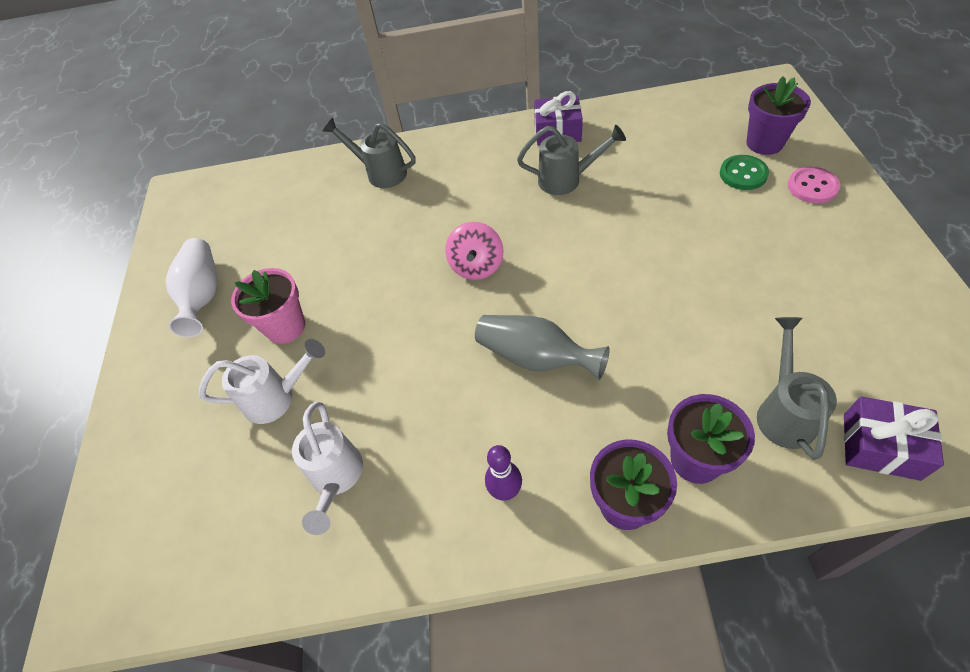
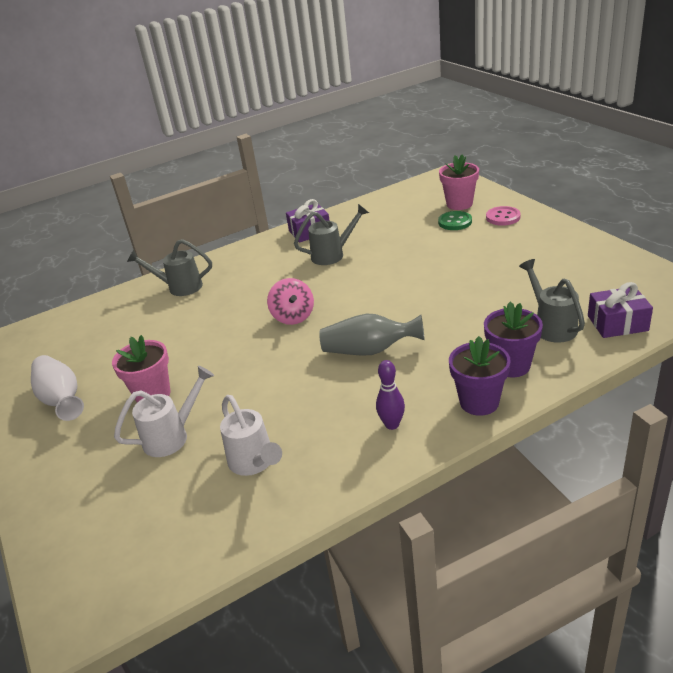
camera: 25 degrees left, 20 degrees down
(764, 143) = (459, 204): purple flower pot -> pink flower pot

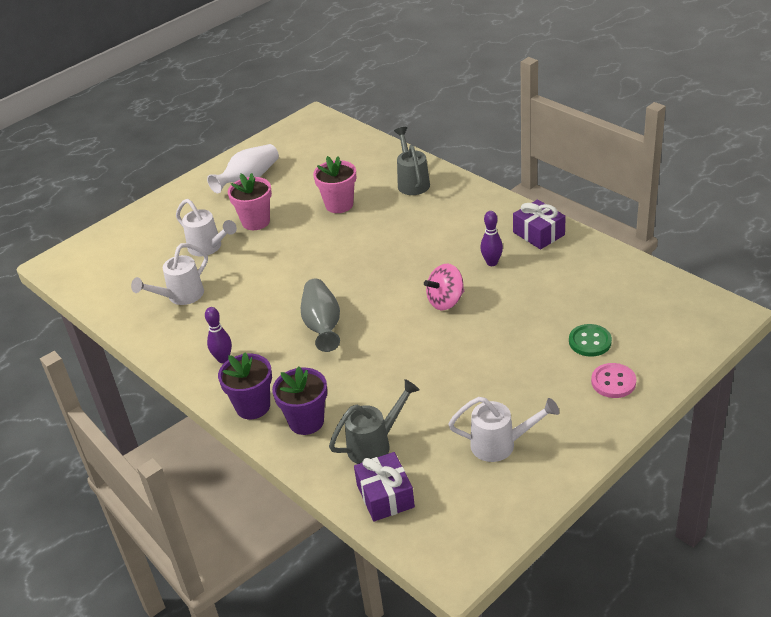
camera: 75 degrees right, 5 degrees up
(293, 316) = (371, 265): pink spinning top -> pink spinning top (446, 301)
(333, 254) = (492, 263): grey watering can -> purple bowling pin
(459, 204) = (641, 338): pink flower pot -> pink flower pot (339, 205)
(562, 265) = (501, 445): none -> white watering can

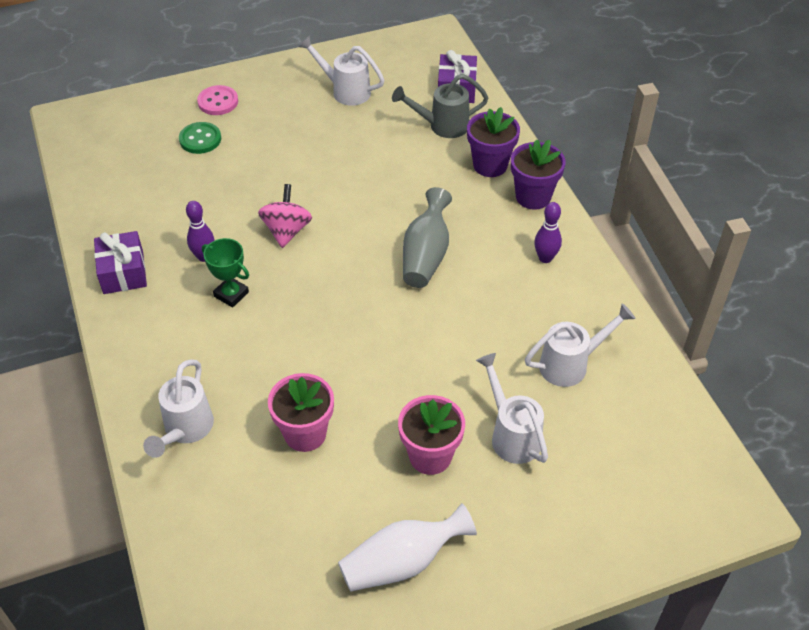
camera: 160 degrees left, 10 degrees up
(412, 182) = (185, 430): grey watering can -> white watering can
(446, 301) = (286, 231): pink spinning top -> pink spinning top turned 75 degrees counterclockwise
(449, 249) = (231, 294): none -> green trophy

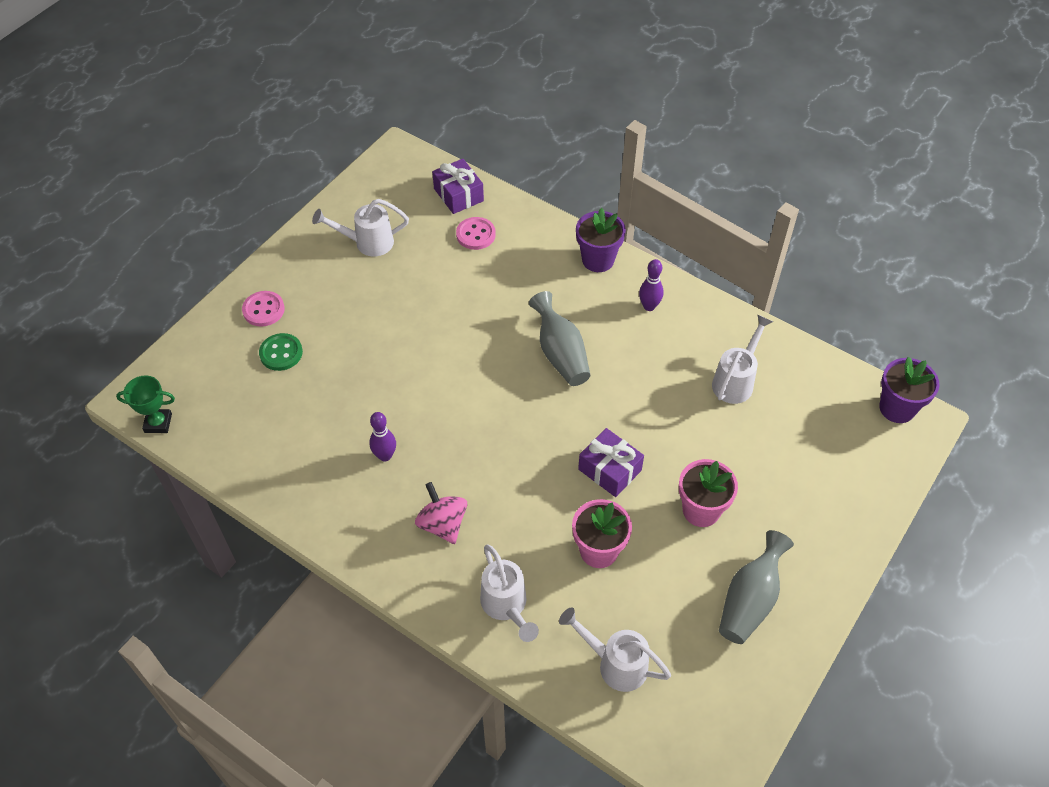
camera: 35 degrees left, 5 degrees up
(123, 272) = (328, 509): purple gift -> purple gift (609, 470)
(231, 294) = (438, 474): green trophy -> green trophy (158, 423)
(286, 231) = (433, 394): pink spinning top -> pink spinning top (442, 524)
(402, 562) = (750, 600): white vase -> grey vase
(442, 126) = (475, 234): grey watering can -> pink button
(490, 165) = (543, 250): purple flower pot -> purple flower pot (897, 408)
(511, 434) = (741, 458): white watering can -> white watering can (615, 663)

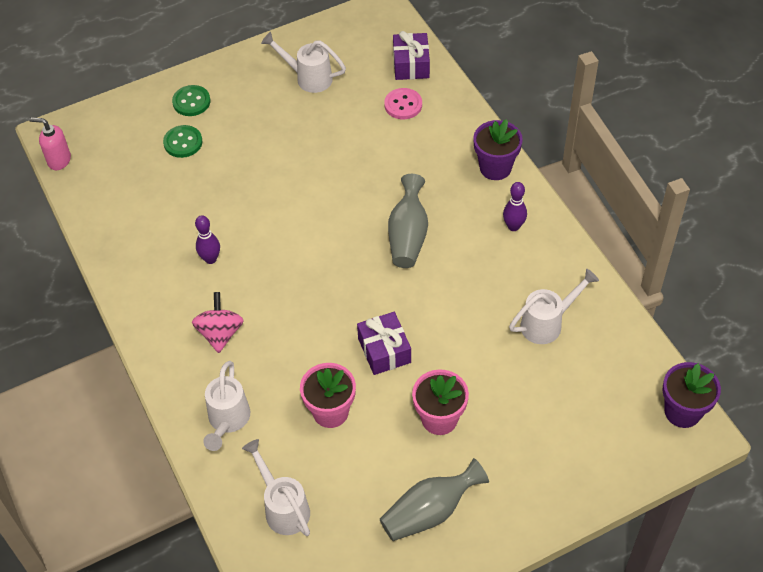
camera: 30 degrees right, 0 degrees up
(158, 423) = (59, 160): green trophy -> pink soap dispenser
(263, 310) = (191, 102): pink button -> green button

